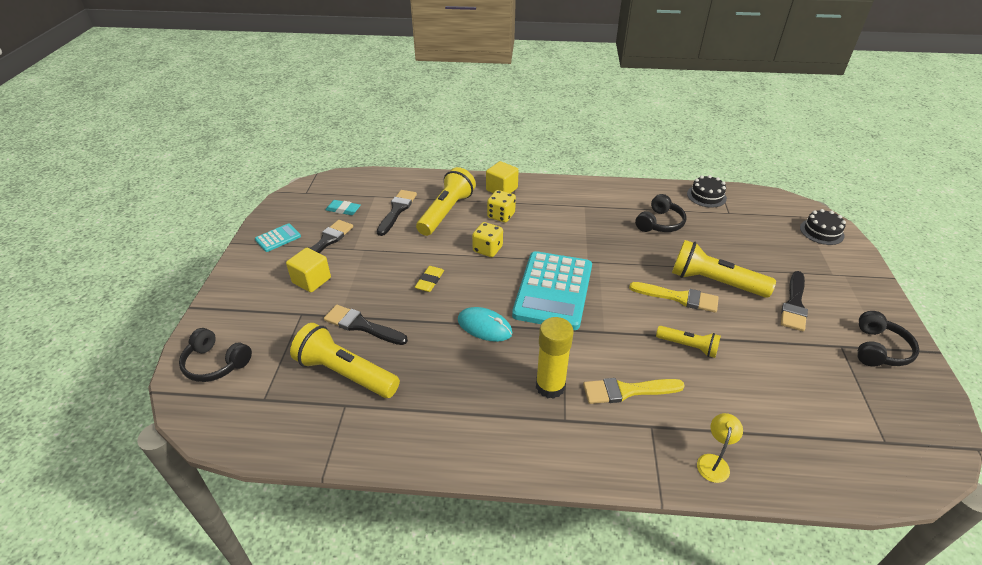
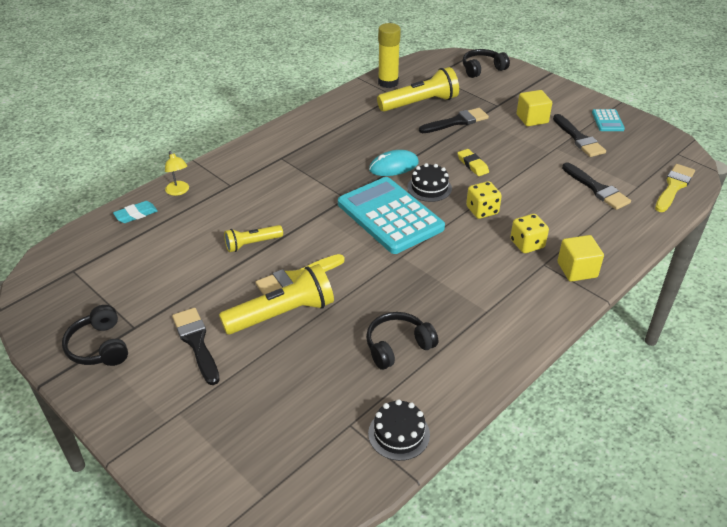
camera: 130 degrees right, 0 degrees up
(343, 210) = (626, 162): turquoise eraser -> turquoise eraser (136, 214)
(446, 212) = (566, 215): yellow flashlight -> none
(550, 386) = (310, 165): yellow glue stick -> yellow glue stick (388, 82)
(627, 391) = (263, 192): yellow brush -> yellow brush (674, 187)
(659, 223) = (398, 346): black headphones -> black headphones turned 75 degrees clockwise
(821, 232) = (225, 480): black cake -> black cake (429, 188)

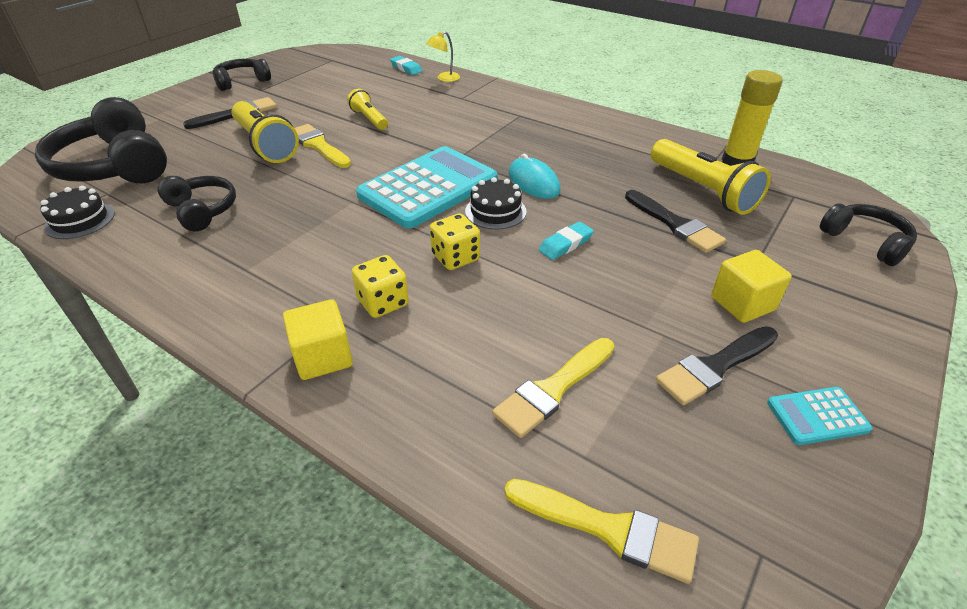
camera: 80 degrees right, 0 degrees up
(291, 430) = (115, 166): none -> black headphones
(472, 165) = (565, 244): yellow eraser -> turquoise eraser
(597, 189) = (553, 389): black brush -> yellow brush

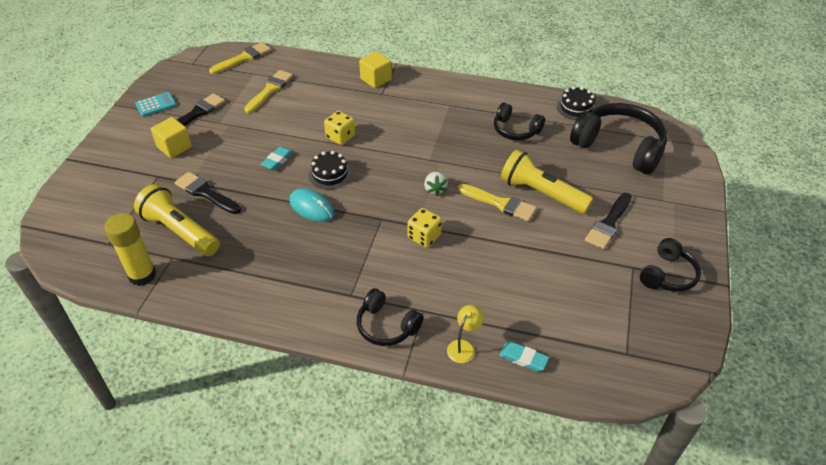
camera: 160 degrees right, 5 degrees up
(369, 119) = (488, 248): yellow flashlight -> none
(375, 170) = (435, 189): none -> white strawberry
(383, 302) = (365, 105): yellow dice -> yellow dice (424, 237)
(428, 188) = (386, 183): turquoise calculator -> none
(608, 529) = (243, 58): yellow brush -> yellow brush turned 135 degrees clockwise
(865, 242) = (77, 209): black headphones -> black headphones (386, 326)

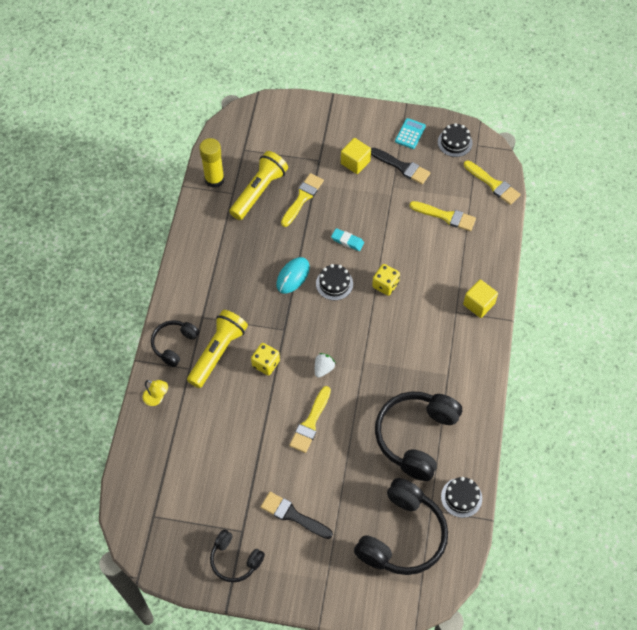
camera: 85 degrees right, 15 degrees up
(156, 105) = (410, 134): turquoise calculator -> turquoise calculator turned 120 degrees counterclockwise
(182, 76) = (455, 142): none -> black cake
(205, 193) = (302, 198): black brush -> yellow brush
(435, 189) = (323, 368): white strawberry -> white strawberry turned 135 degrees clockwise
(515, 130) = (416, 437): black headphones -> black headphones, size x1.79
(523, 358) = (147, 440): turquoise eraser -> none
(541, 193) = (327, 458): yellow flashlight -> yellow flashlight (218, 352)

